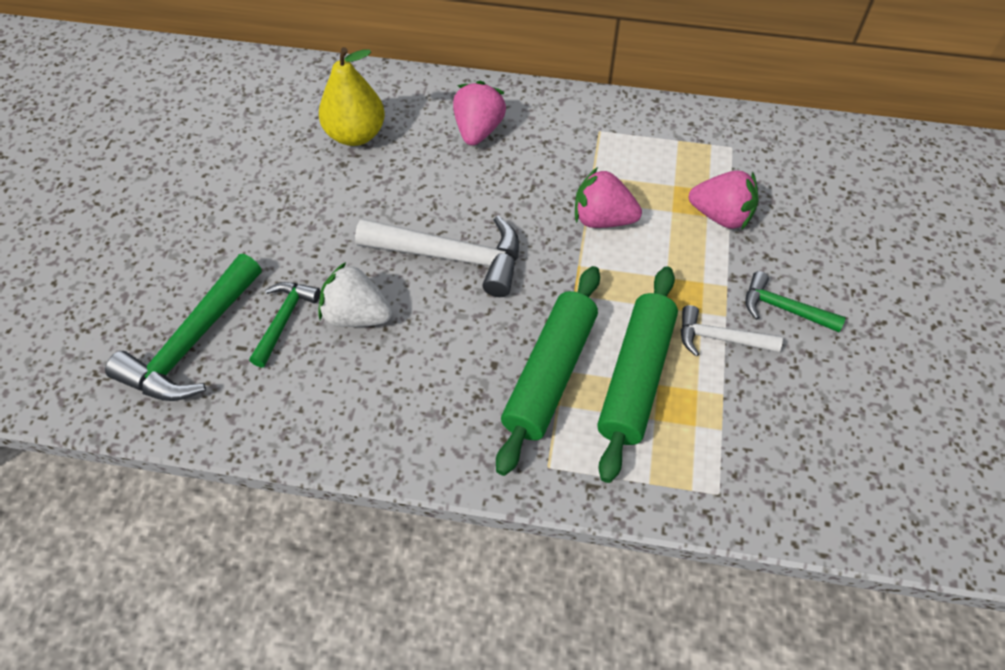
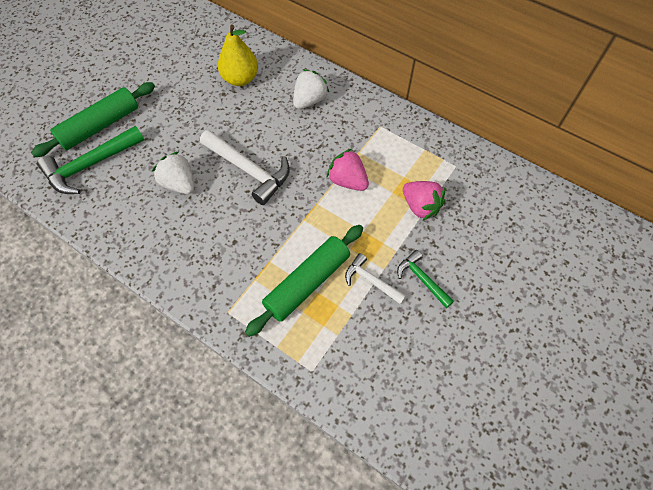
camera: 25 degrees right, 5 degrees up
(284, 320) = (141, 171): green hammer -> none
(478, 130) = (309, 100): pink strawberry -> white strawberry
(550, 374) = (261, 260): green rolling pin -> green rolling pin (100, 126)

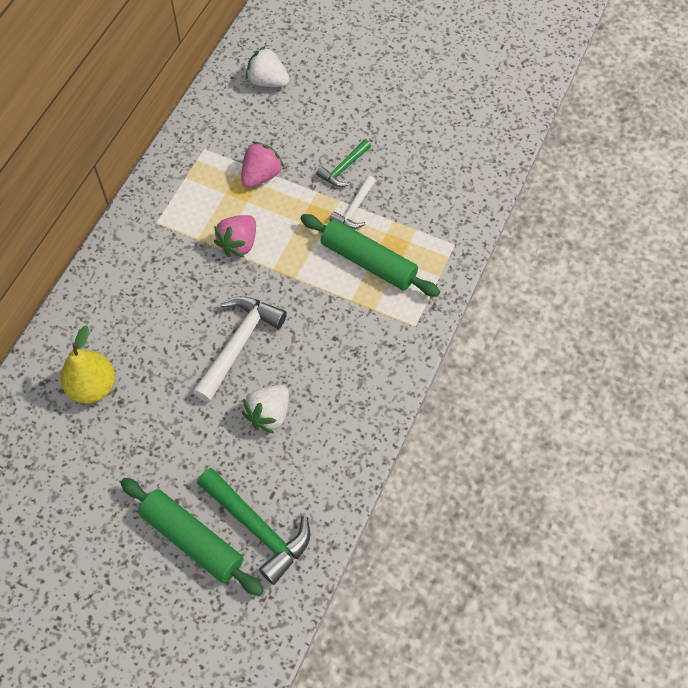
camera: 100 degrees left, 0 degrees up
(309, 100) = (123, 300): white strawberry -> white strawberry (267, 81)

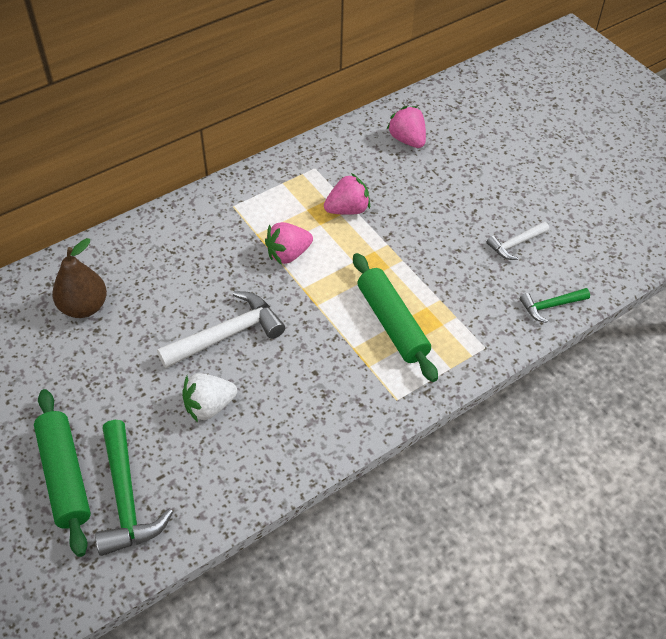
camera: 30 degrees right, 10 degrees down
(92, 387) = (84, 307): yellow pear -> brown pear
(267, 81) = (407, 140): white strawberry -> pink strawberry
(344, 168) = (425, 236): green hammer -> green hammer (550, 306)
(354, 209) = (411, 273): white hammer -> white hammer (516, 244)

